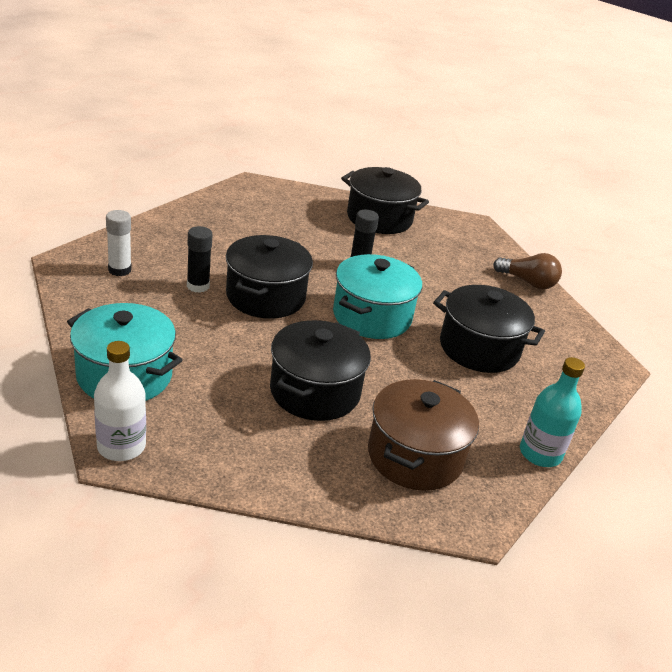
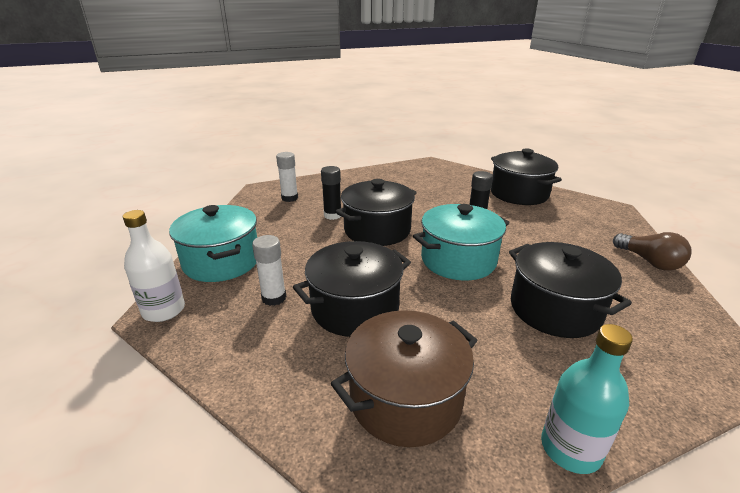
camera: 35 degrees right, 5 degrees down
(227, 402) = (274, 298): none -> white glue stick

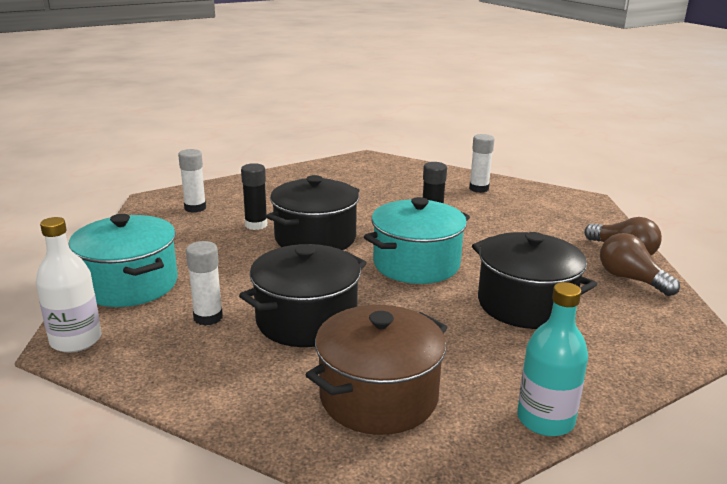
camera: 10 degrees left, 5 degrees down
(519, 194) = (479, 188): black pot -> white glue stick
(658, 291) = (631, 279): none -> brown light bulb

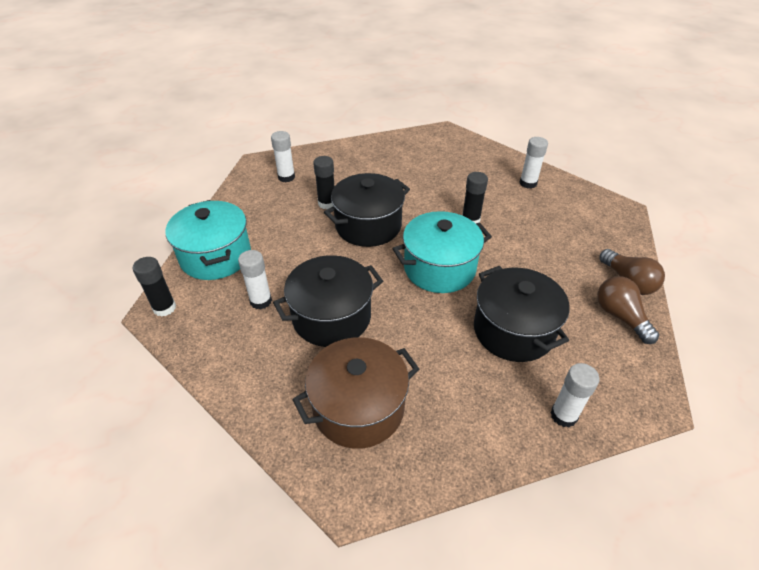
camera: 15 degrees right, 20 degrees up
(76, 340) = (164, 308): white bottle -> black glue stick
(545, 419) = (478, 459): turquoise bottle -> none
(618, 366) = (563, 415): none -> white glue stick

